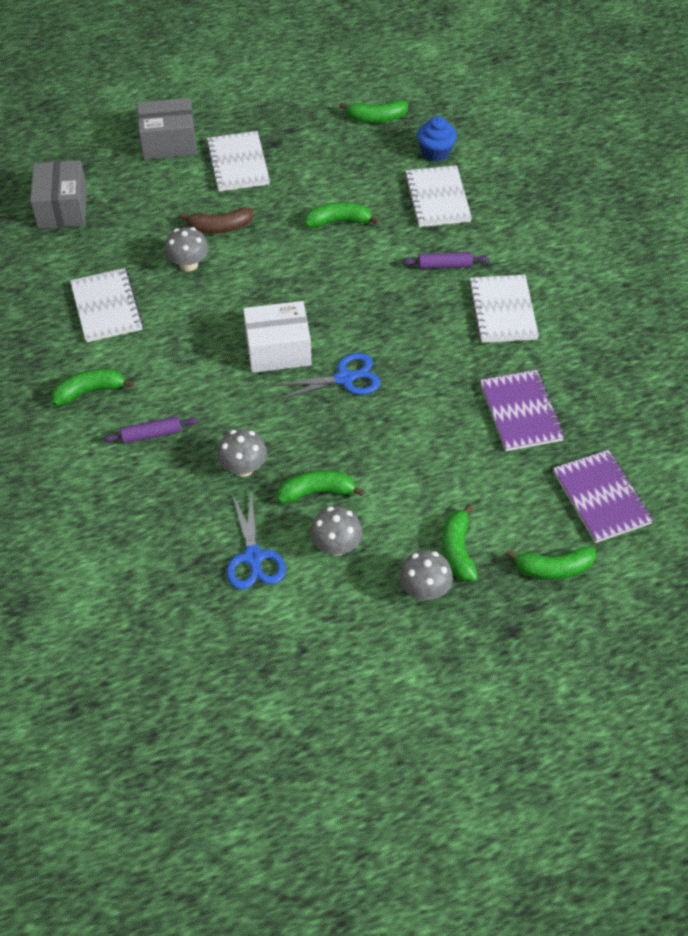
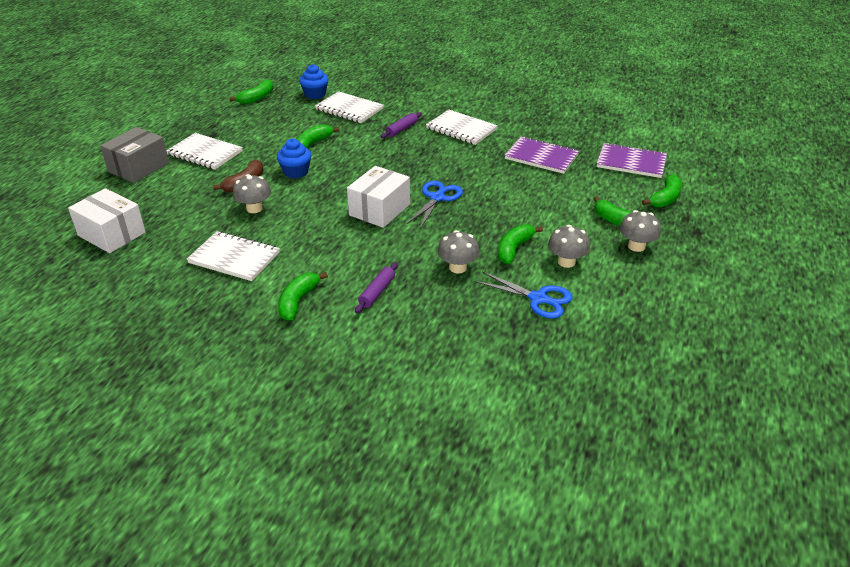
camera: 50 degrees left, 15 degrees down
(62, 208) = (111, 234): grey box -> white box
(276, 247) = (296, 172): none -> blue cupcake

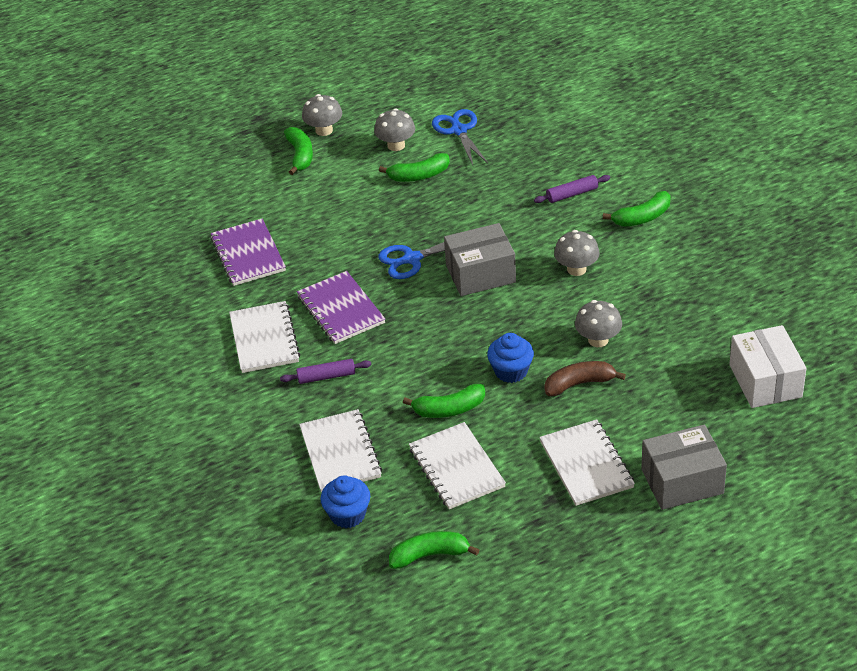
camera: 135 degrees left, 5 degrees up
(234, 258) = (663, 288): white notebook -> white notebook (456, 468)
(379, 210) = (480, 273): white box -> grey box
(458, 267) = (484, 183): grey mushroom -> grey mushroom (576, 269)
(631, 162) = (182, 203): purple notebook -> purple notebook (340, 310)
(665, 198) = (225, 155): green banana -> none

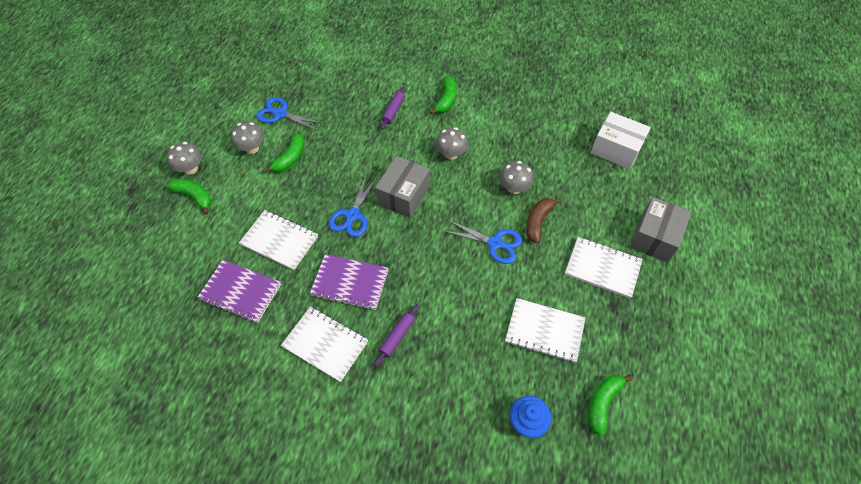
camera: 50 degrees left, 15 degrees up
(340, 453) = (470, 382): white notebook -> white notebook (279, 240)
(449, 409) = (493, 296): green banana -> none
(511, 371) = (495, 243): blue cupcake -> blue scissors

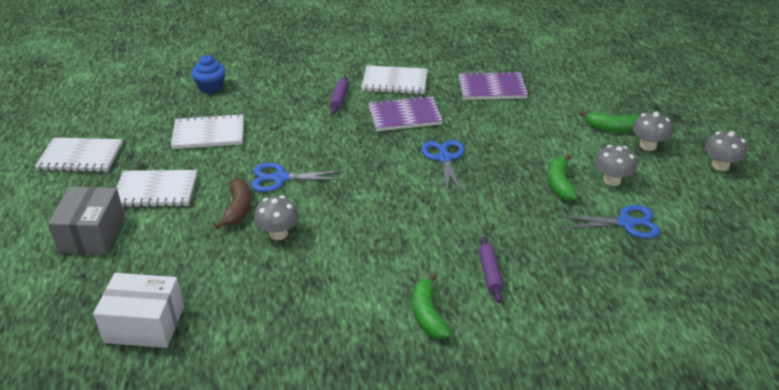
camera: 155 degrees right, 20 degrees down
(279, 240) = (495, 123): white notebook -> white notebook (80, 157)
(403, 195) = (405, 189): grey box -> none
(451, 154) = (376, 246): grey mushroom -> grey mushroom (720, 166)
(603, 403) = (149, 109): green banana -> none

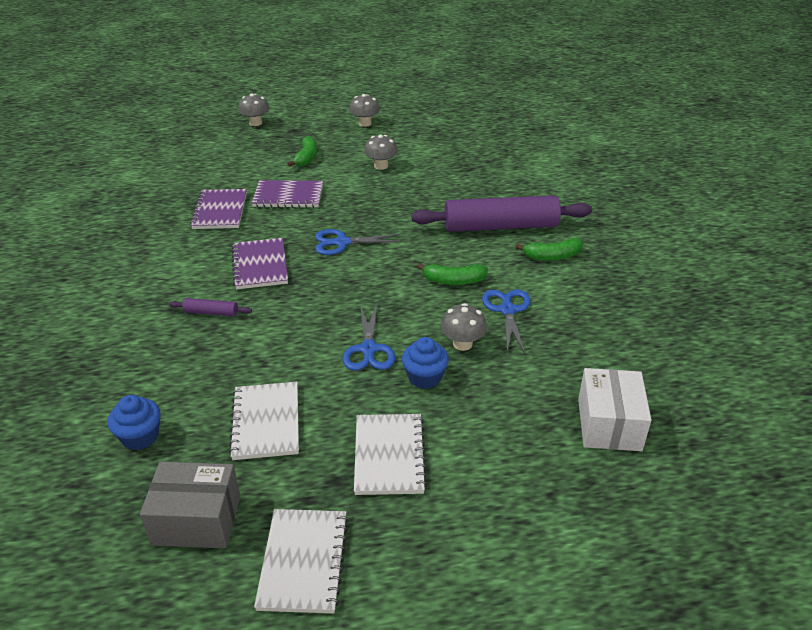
camera: 90 degrees left, 0 degrees up
(92, 234) = (477, 502): grey box -> grey box (196, 520)
(238, 209) = (424, 377): brown banana -> blue cupcake
(394, 82) = (185, 272): white notebook -> none
(489, 273) = (500, 227): purple rolling pin -> purple rolling pin, size x2.45
(527, 122) = (288, 196): none -> purple notebook
(559, 184) = (385, 188): green banana -> green banana (453, 281)
(626, 223) = (435, 166): blue scissors -> blue scissors (507, 310)
(647, 145) = (335, 146): grey mushroom -> grey mushroom (255, 123)

